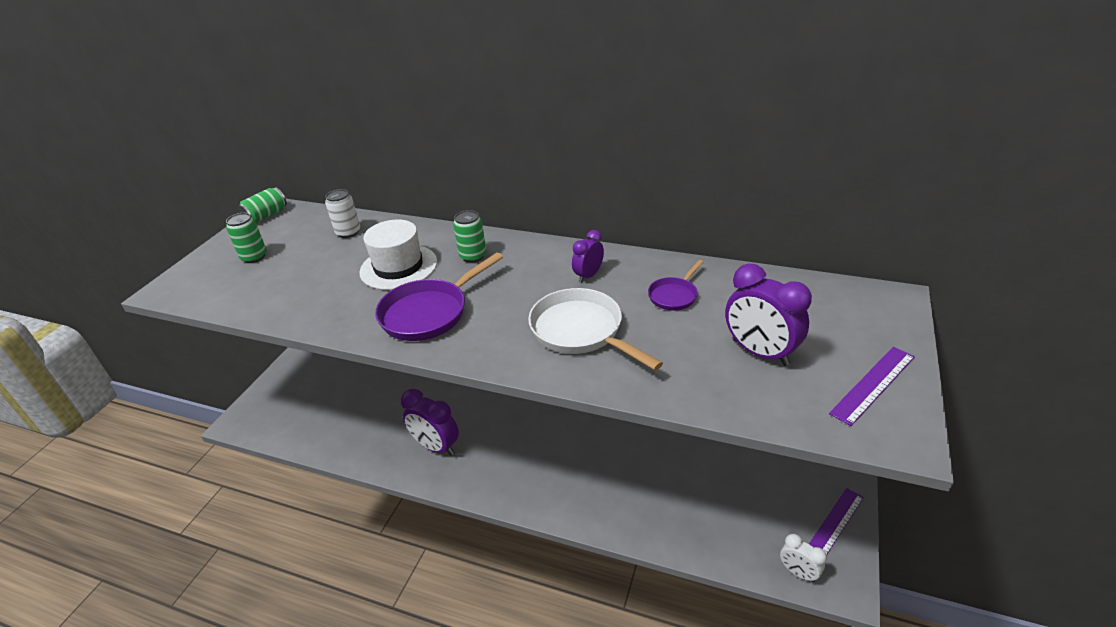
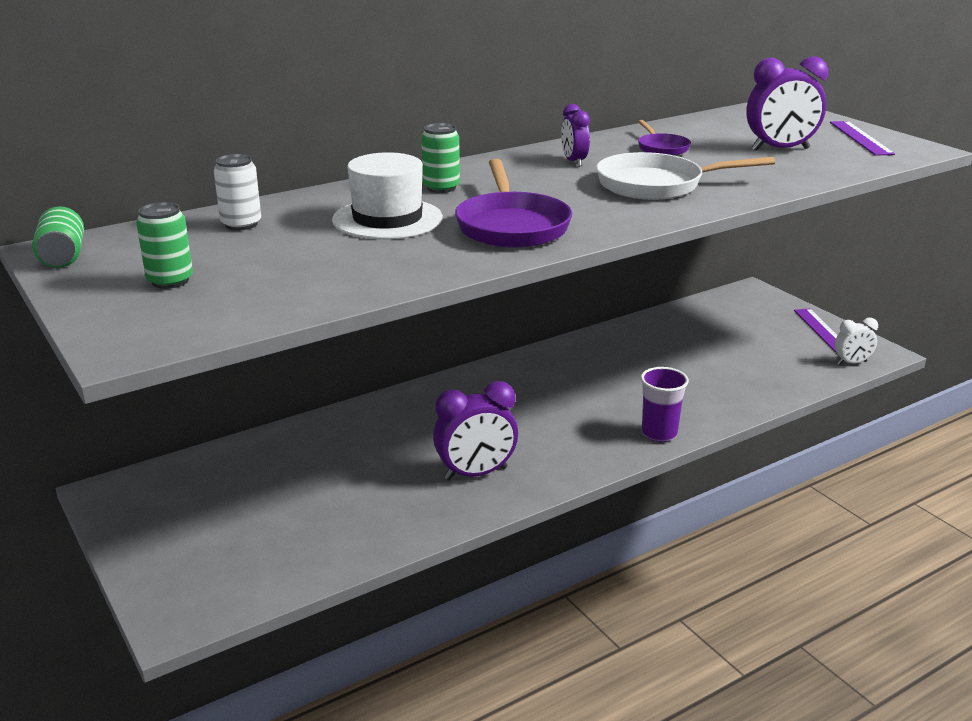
camera: 55 degrees left, 10 degrees down
(559, 505) = (659, 433): none -> purple cup

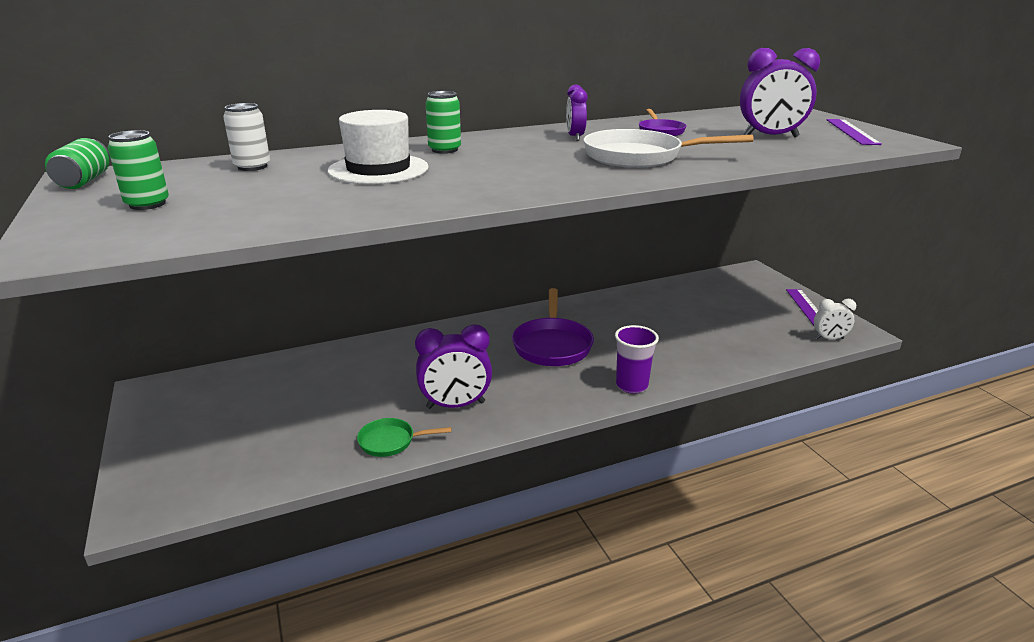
camera: 10 degrees right, 0 degrees up
(421, 519) = (390, 441): none -> green pan
(511, 226) = (483, 180): purple pan -> purple pan (552, 345)

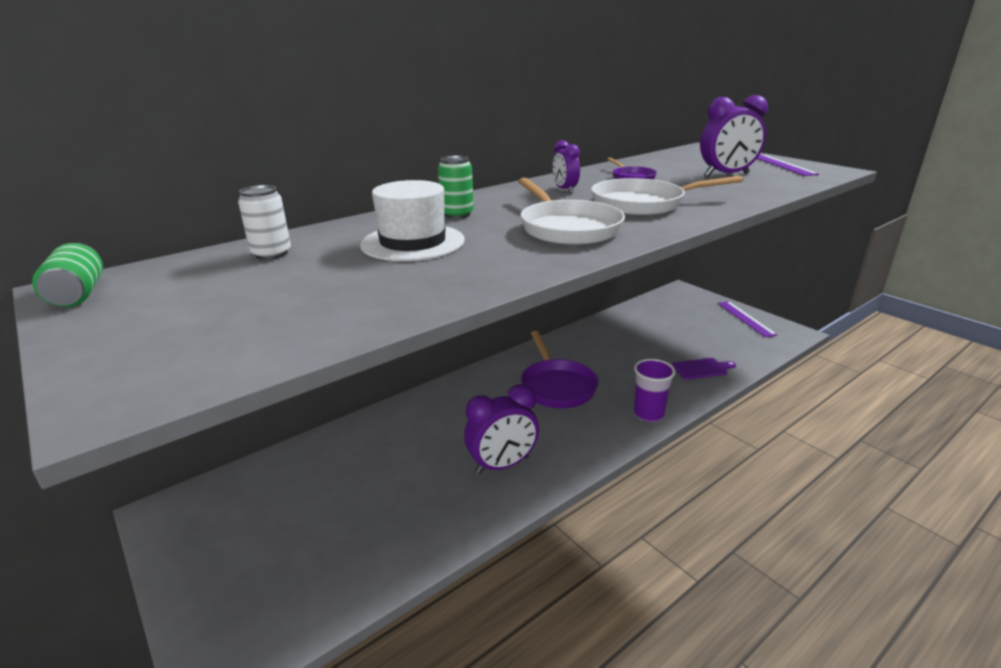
camera: 15 degrees left, 0 degrees up
(147, 204) = (187, 315): green can -> none
(390, 441) = (460, 518): green pan -> none
(534, 171) = (567, 228): none -> white pan
(720, 352) = (702, 369): none -> purple cutting board
(829, 339) = (777, 342): white clock -> none

